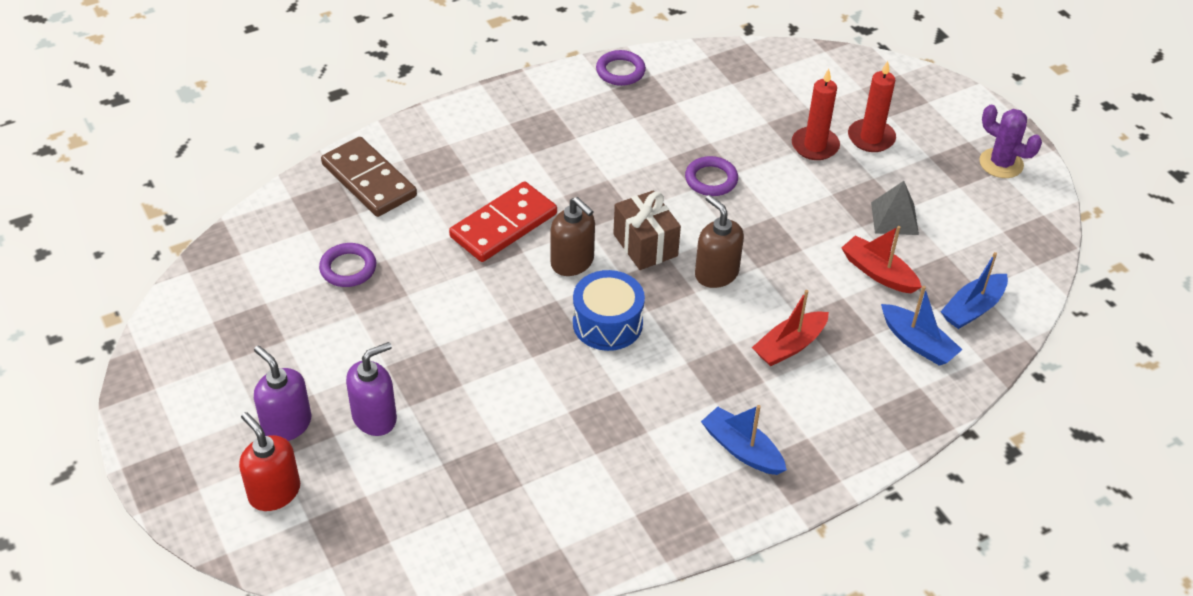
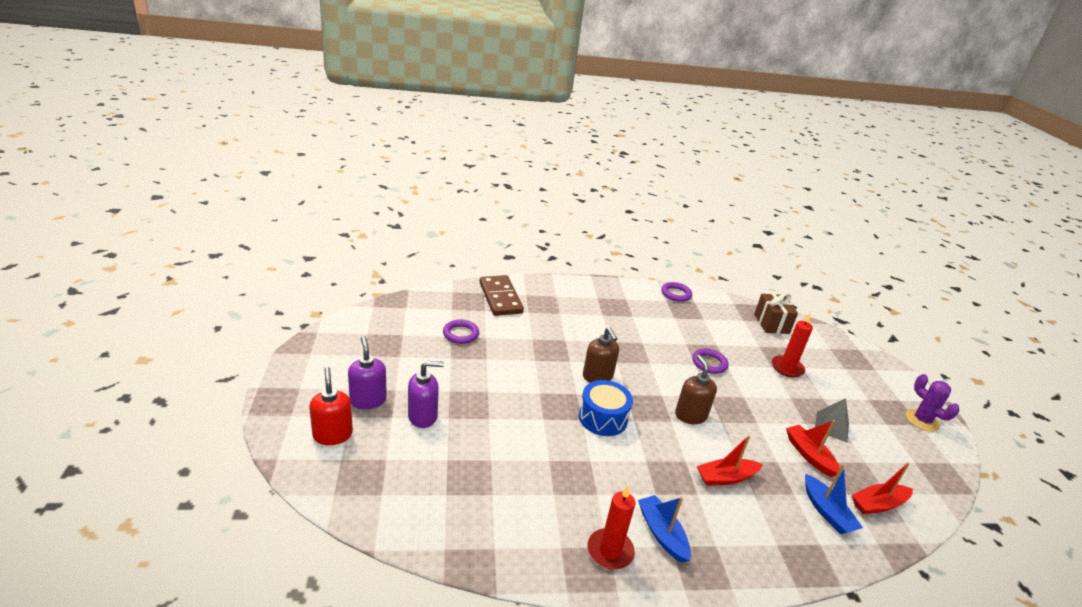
camera: 20 degrees right, 15 degrees down
(503, 225) = (565, 344): red domino -> none
(645, 245) = (649, 383): brown gift -> brown gift (771, 324)
(871, 138) = (828, 376): red candle -> red candle (610, 551)
(972, 309) = (878, 504): blue boat -> red boat

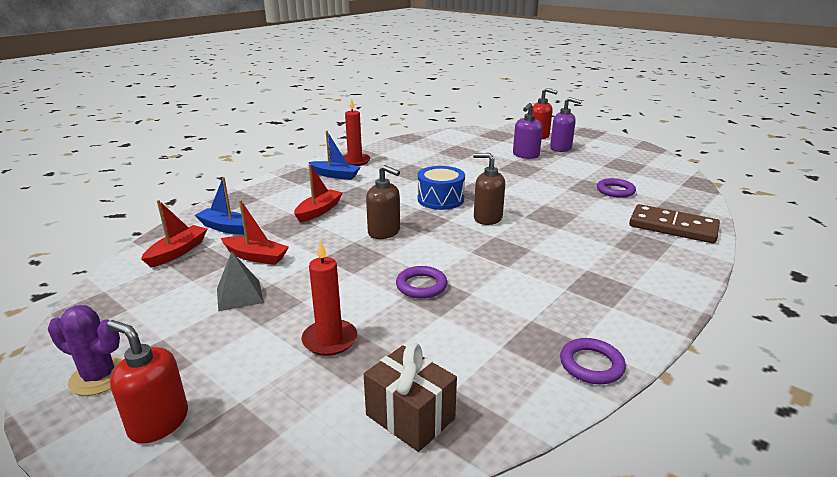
camera: 140 degrees right, 5 degrees down
(885, 381) = (158, 422): none -> red soap dispenser

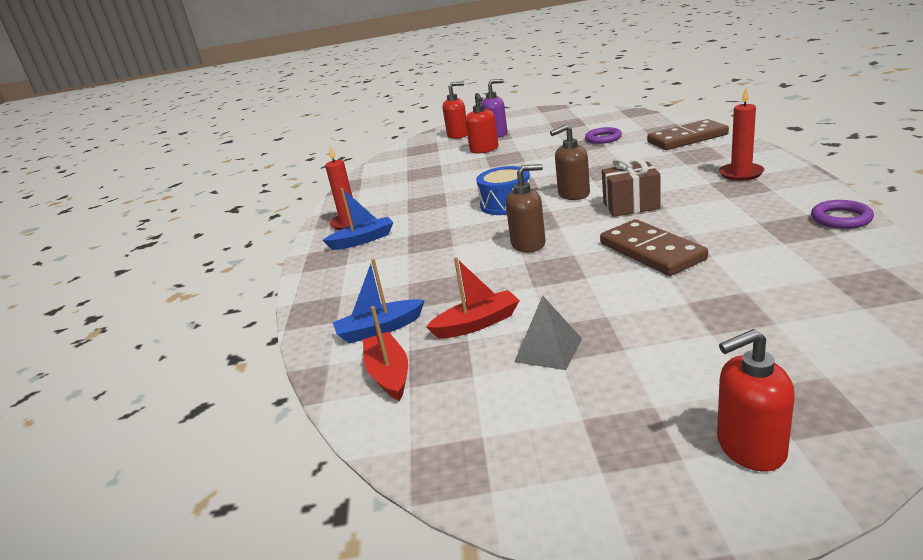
camera: 40 degrees left, 0 degrees up
(99, 377) = (618, 480): purple cactus -> none
(319, 211) = (430, 267): red boat -> none
(330, 340) = (694, 316): red candle -> red candle (741, 174)
(410, 417) = (850, 306): brown gift -> brown gift (631, 206)
(421, 286) = (651, 251): purple ring -> brown domino
(525, 155) = (484, 150): purple soap dispenser -> red soap dispenser

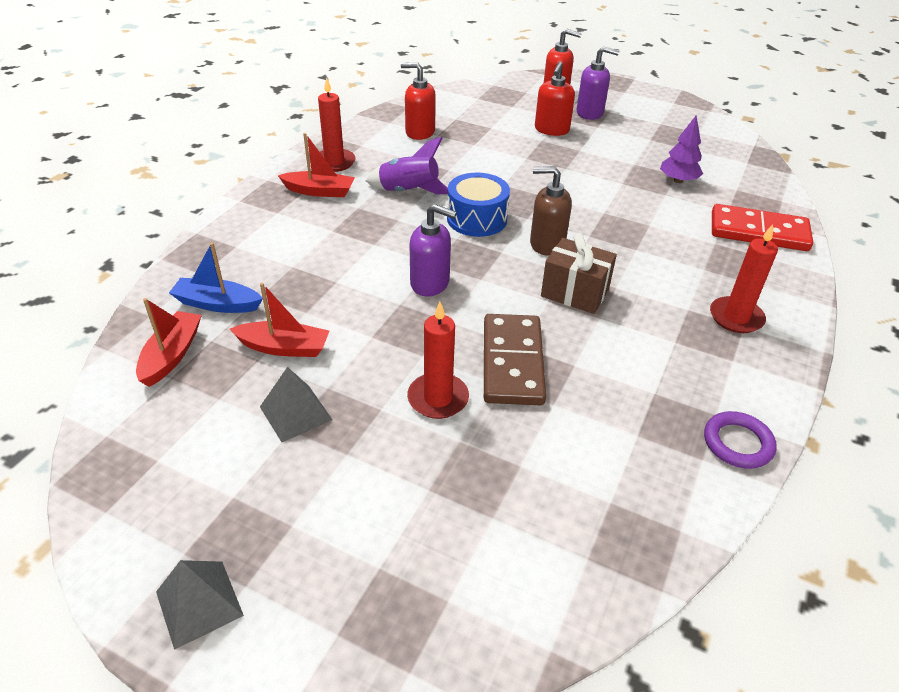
camera: 25 degrees right, 15 degrees up
(363, 240) = (319, 191): blue boat -> red boat
(434, 213) = (408, 192): none -> purple rocket
(528, 244) = (430, 283): brown soap dispenser -> purple soap dispenser
(603, 138) = (678, 180): purple ring -> purple tree
(635, 291) = (438, 398): none -> red candle
(666, 490) = (199, 603): none -> grey pyramid
(687, 138) = (758, 232): brown domino -> red domino
(750, 448) = (298, 616): red soap dispenser -> red soap dispenser (419, 132)

